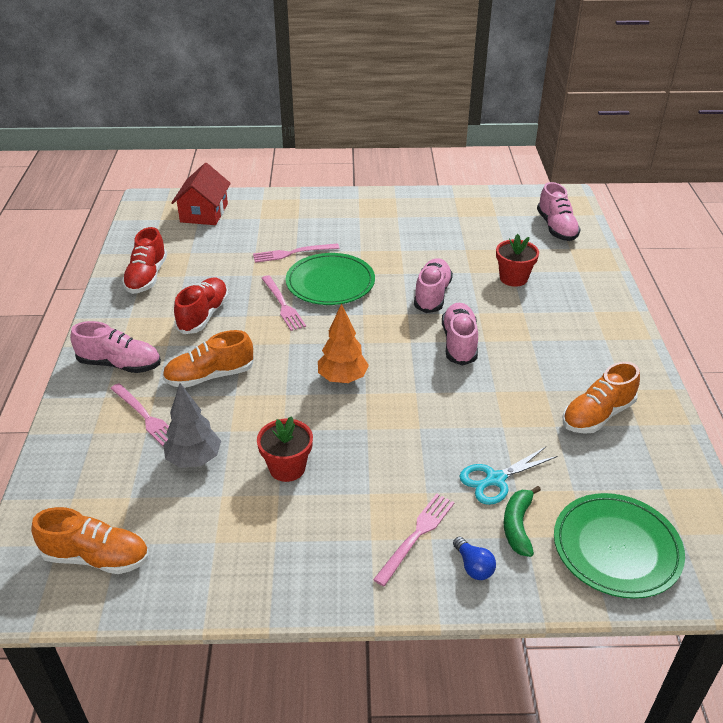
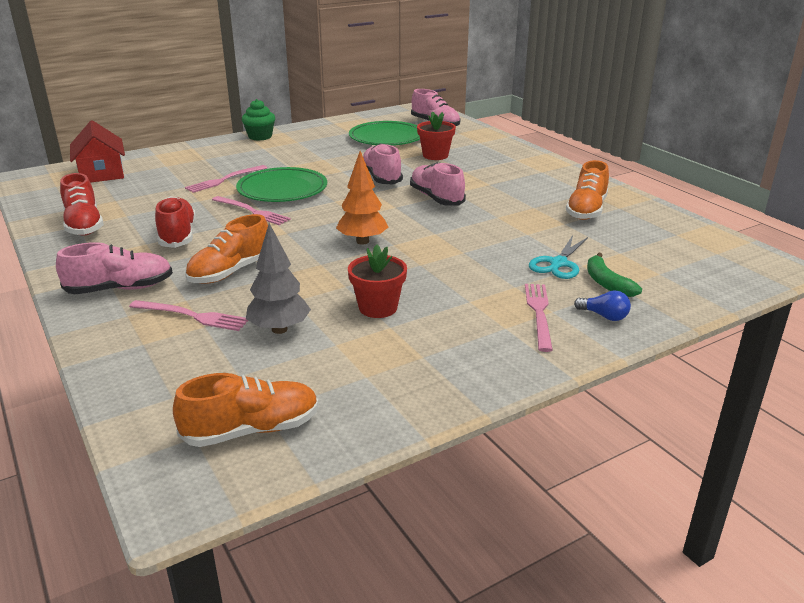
camera: 30 degrees left, 10 degrees down
(369, 199) = (260, 136): none -> green cupcake
(616, 548) = (687, 273): green plate -> green plate (386, 138)

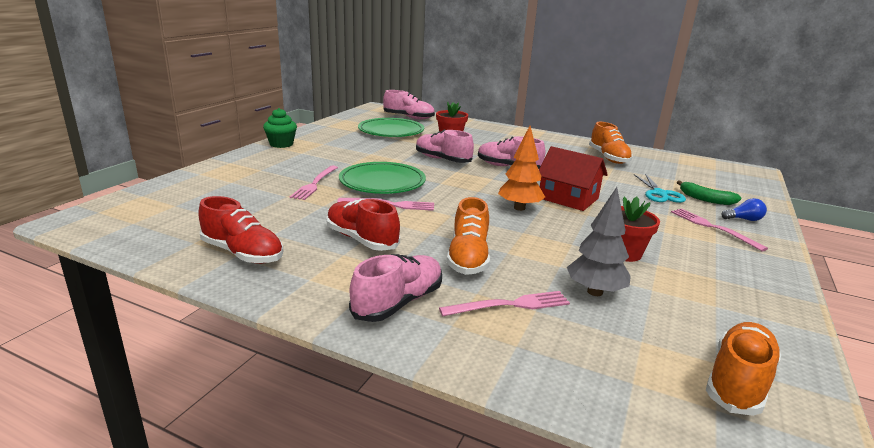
camera: 35 degrees left, 5 degrees down
(101, 173) = (169, 200): red house -> red house (568, 198)

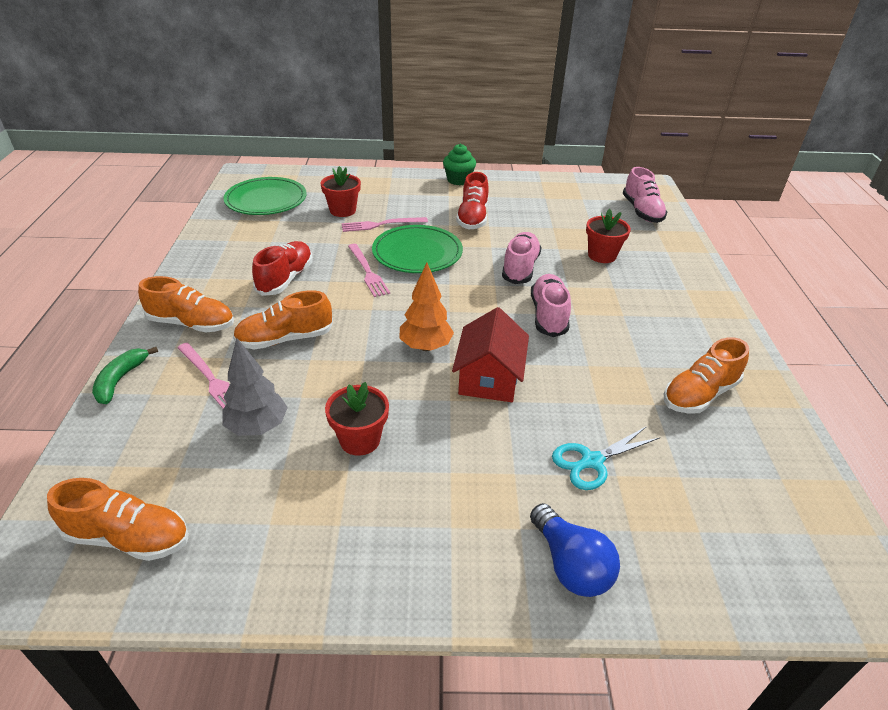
camera: 65 degrees right, 15 degrees up
(242, 253) = (233, 241): red shoe -> red shoe (472, 218)
(262, 192) = (343, 210): none -> red flower pot
(391, 131) = (574, 216): green plate -> green plate (266, 200)
(398, 302) = (192, 324): pink shoe -> orange shoe
(705, 199) = (620, 516): green banana -> green banana (120, 380)
(713, 228) = (503, 525): pink fork -> none
(744, 219) = (570, 565): blue light bulb -> blue light bulb, size x1.69

